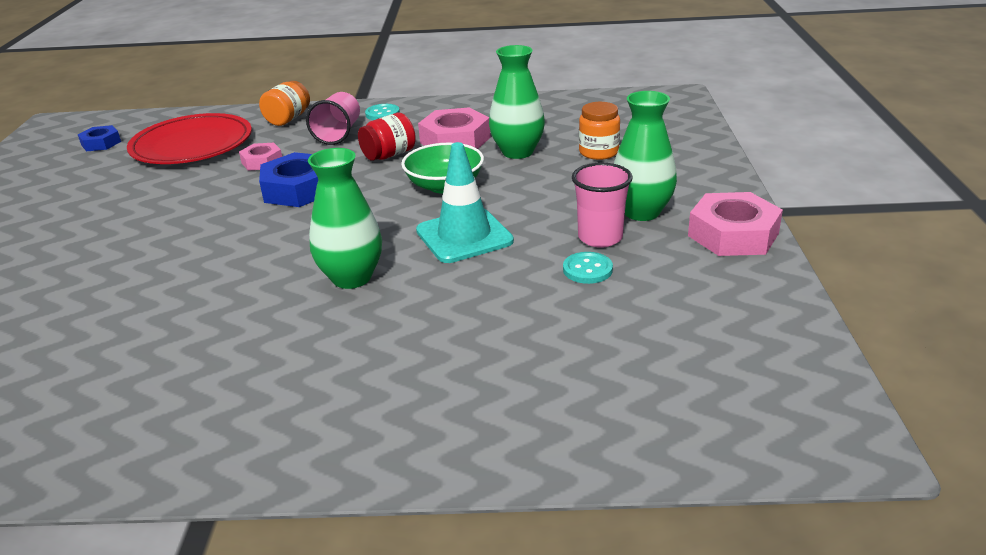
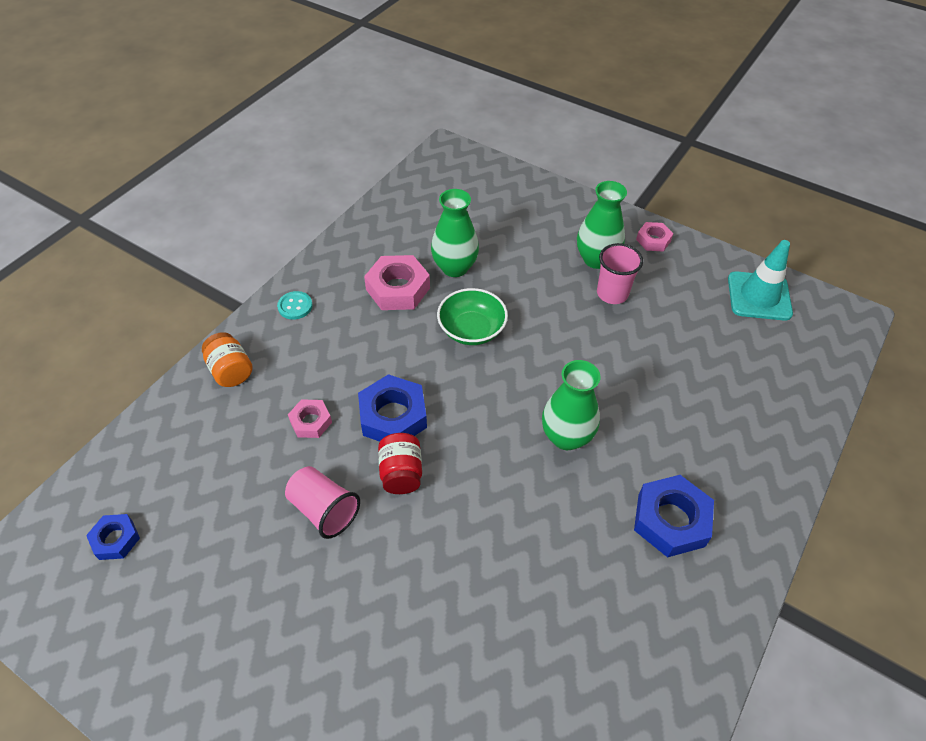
camera: 60 degrees left, 20 degrees up
(192, 145) = (212, 462): red plate -> none
(284, 381) = (671, 520): none -> blue nut
(338, 134) = (306, 350): pink cup -> pink cup (324, 510)
(389, 155) = (385, 337): red jar -> red jar (401, 473)
(464, 236) = (556, 354): turquoise traffic cone -> turquoise traffic cone (759, 296)
(587, 269) = (645, 319): turquoise button -> none
(598, 152) = (496, 231): orange jar -> none
(733, 234) = (653, 240): pink nut -> pink nut, size x0.57

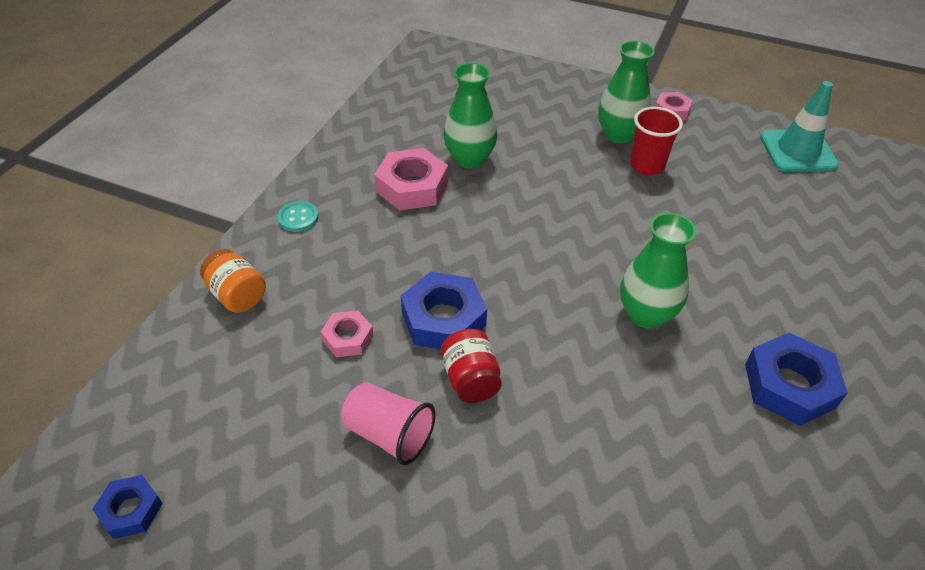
camera: 10 degrees left, 5 degrees down
(471, 330) = (507, 218): green bowl -> none
(612, 294) = (647, 165): pink cup -> red cup

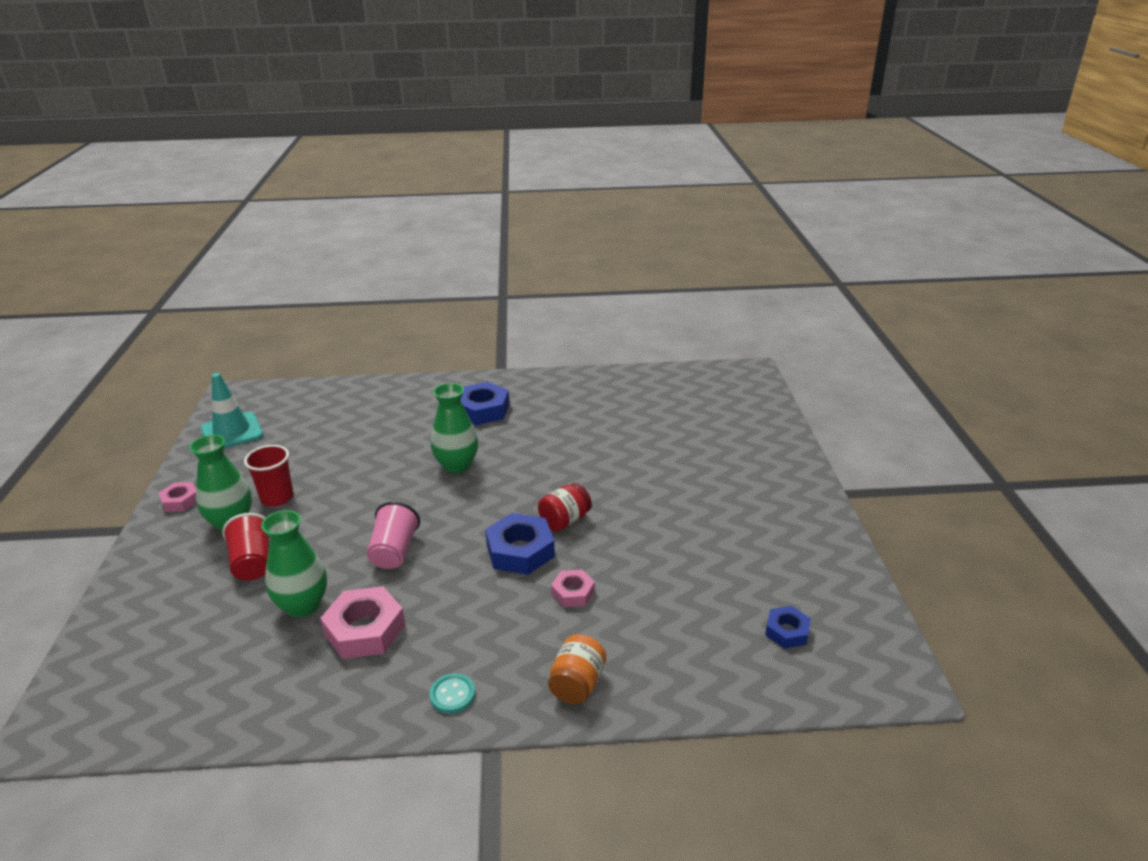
camera: 115 degrees left, 15 degrees down
(389, 434) = (633, 540): pink cup -> pink cup (394, 551)
(548, 140) = (253, 563): none -> red cup

